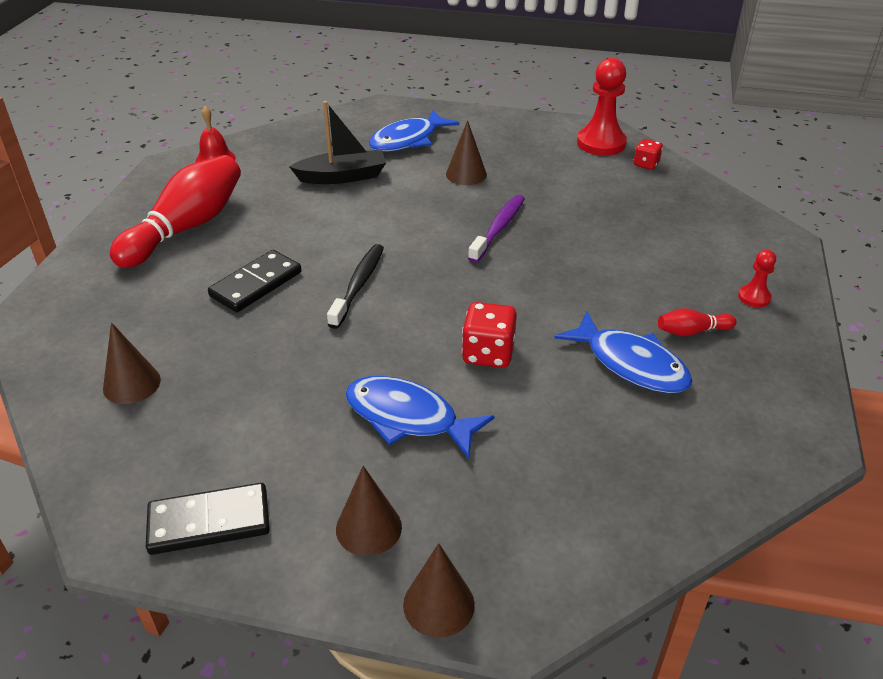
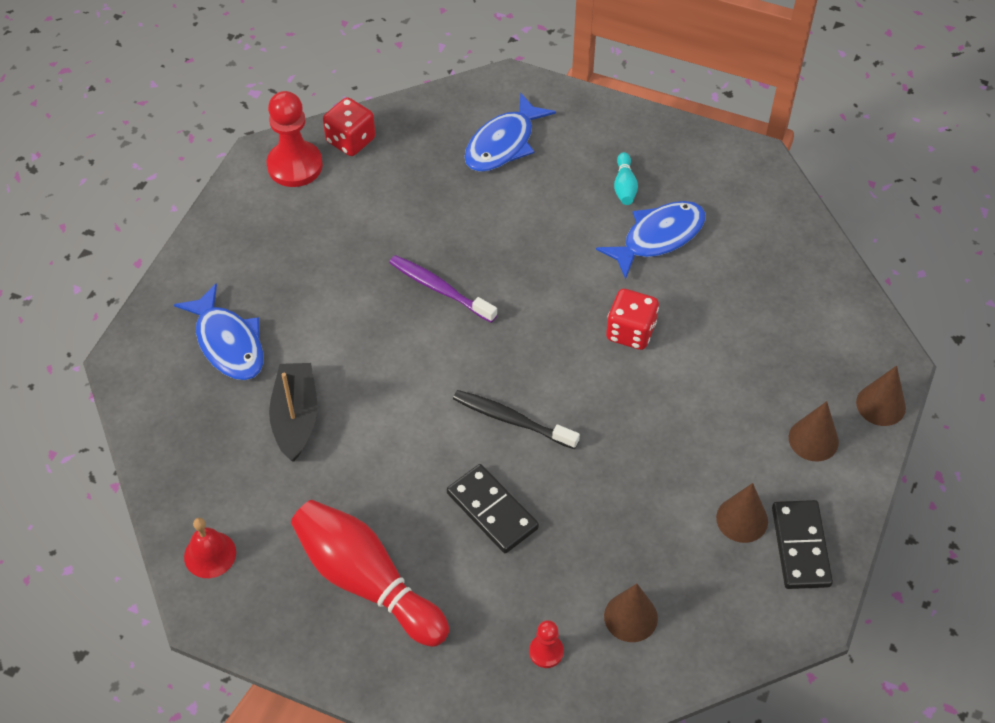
camera: 80 degrees left, 15 degrees up
(408, 418) = (702, 401): blue fish -> blue fish (503, 144)
(466, 174) = (325, 298): brown cone -> brown cone (742, 519)
(646, 164) = (350, 140): red dice -> red dice, size x1.62
(692, 331) = (624, 186): red bowling pin -> turquoise bowling pin
(754, 297) = (587, 132): red pawn -> red pawn (546, 651)

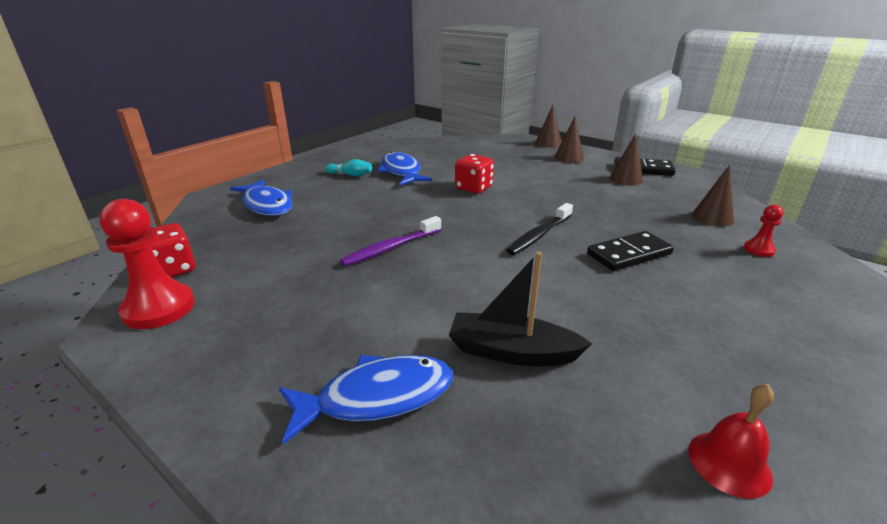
camera: 75 degrees left, 25 degrees down
(367, 581) = (724, 329): red bowling pin -> none

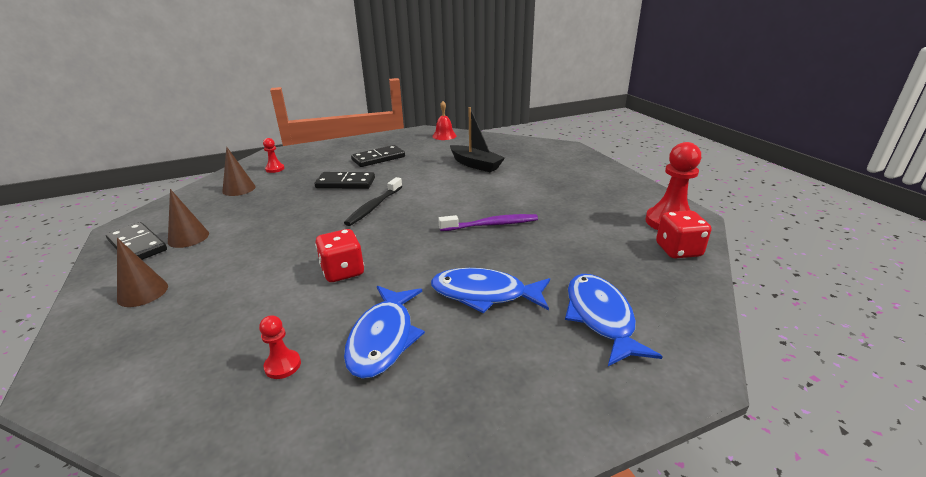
camera: 150 degrees left, 0 degrees up
(350, 175) = (461, 358): turquoise bowling pin -> none
(377, 398) = (544, 165): blue fish -> blue fish (484, 294)
(439, 157) = (283, 365): none -> red pawn
(539, 235) = (374, 207): black toothbrush -> black toothbrush turned 135 degrees clockwise
(548, 143) = (72, 344): brown cone -> none
(689, 314) = (378, 158): none -> black domino

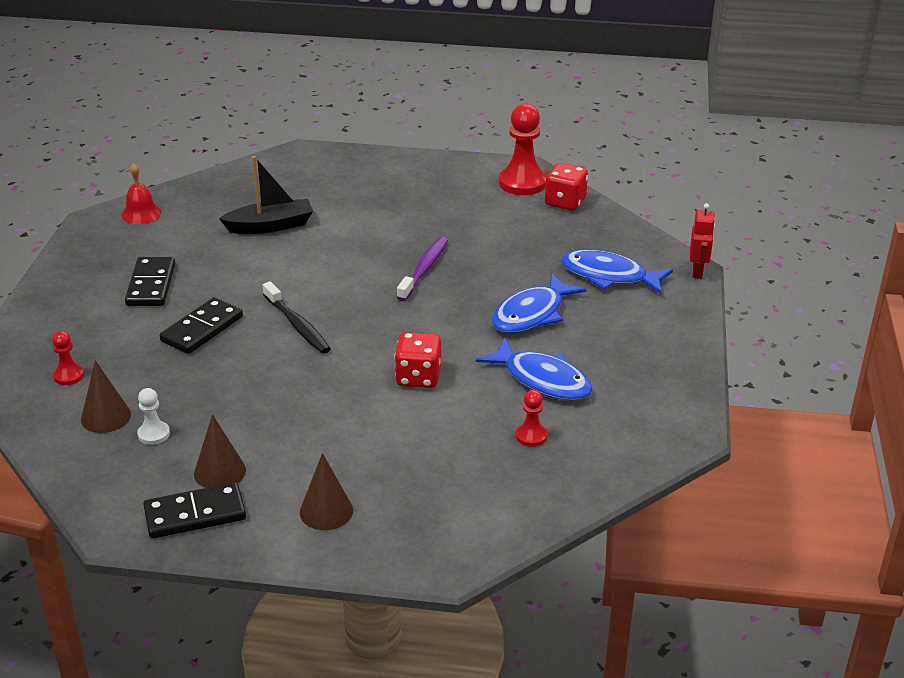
camera: 60 degrees left, 5 degrees up
(225, 206) = (154, 434): none -> white pawn
(700, 383) = (697, 272): none -> red robot

